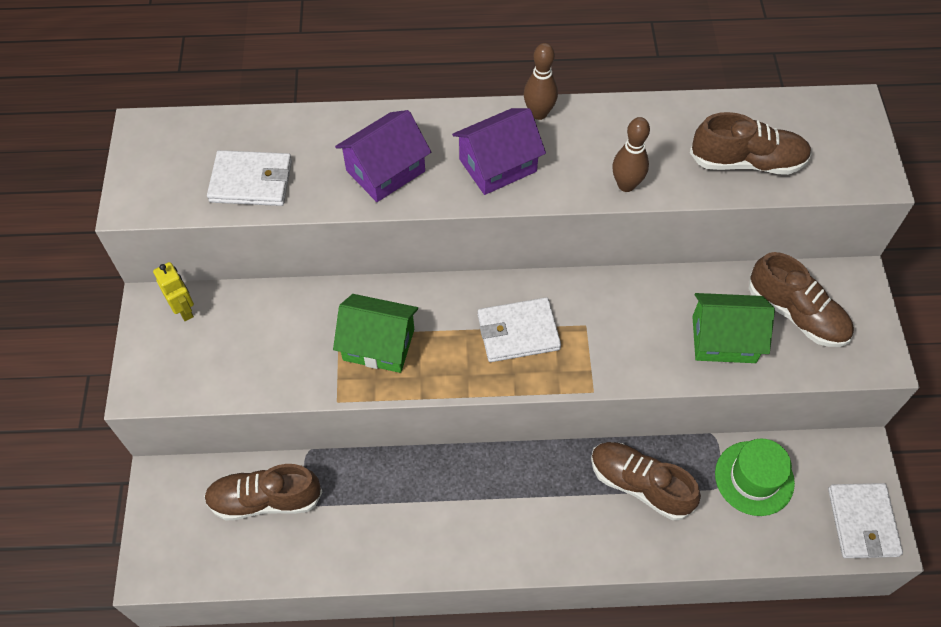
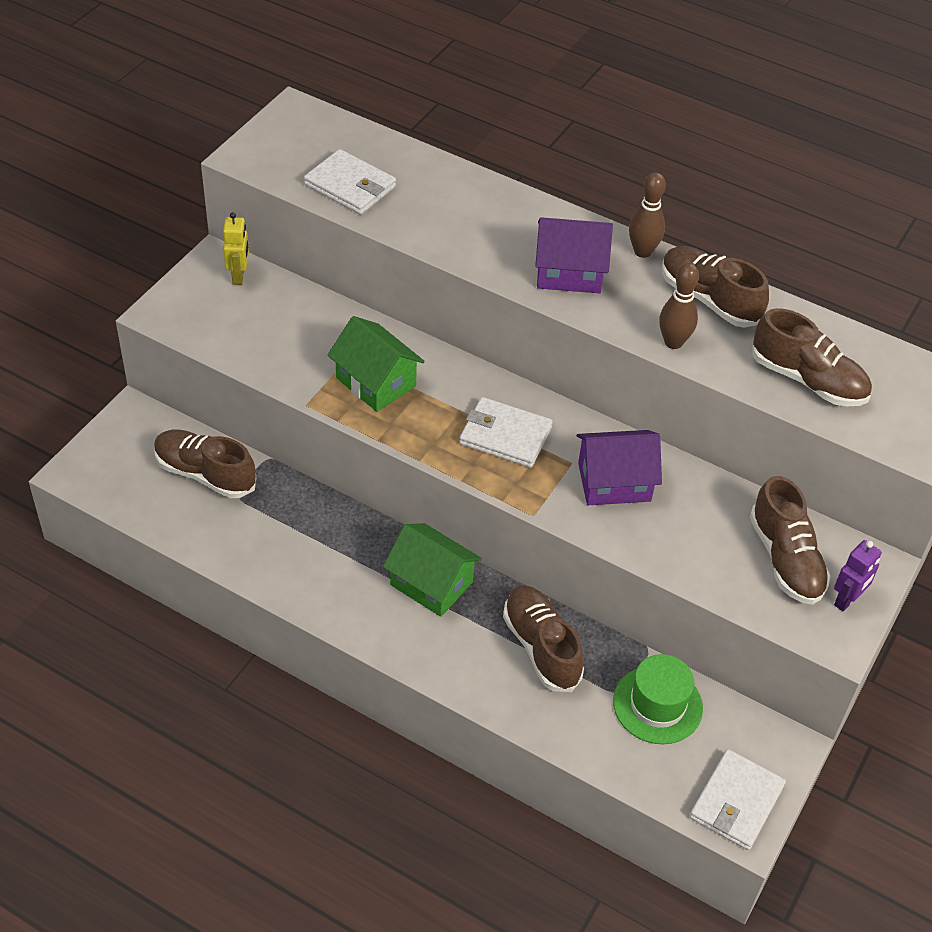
camera: 30 degrees right, 10 degrees down
(385, 171) = (467, 230): purple house -> purple house (614, 482)
(622, 129) = (709, 299): none -> brown shoe
(723, 339) = (694, 541): green house -> green house (431, 583)
(861, 322) = (847, 600): none -> purple robot

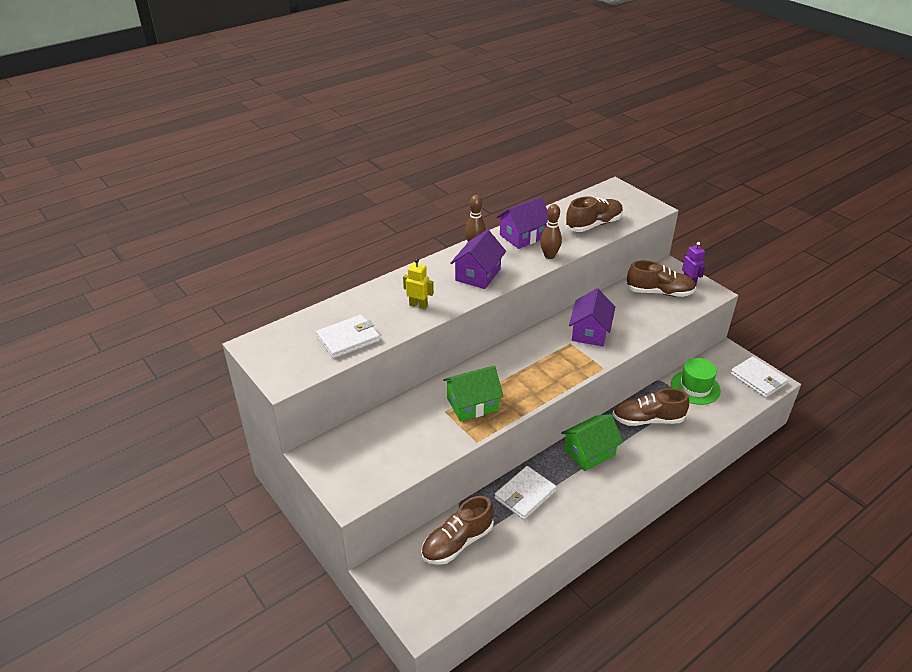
camera: 65 degrees left, 10 degrees down
(239, 276) = (338, 446): yellow robot -> yellow robot (418, 305)
(505, 436) = (540, 362): white wallet -> white wallet (525, 494)
(709, 299) = (523, 236): brown shoe -> purple house

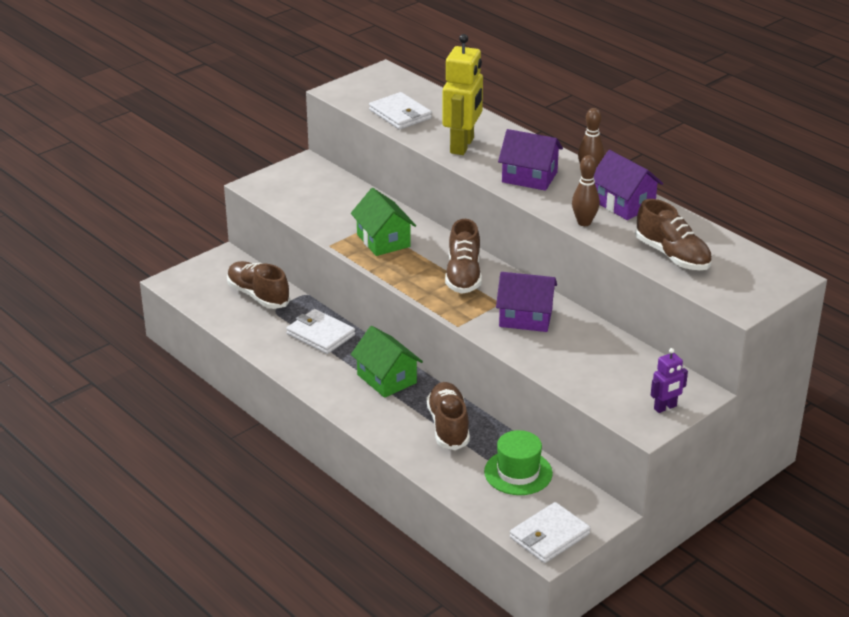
camera: 85 degrees right, 5 degrees down
(418, 305) = (462, 146): yellow robot -> yellow robot, size x1.94
(659, 292) = (631, 378): brown shoe -> brown shoe (463, 275)

